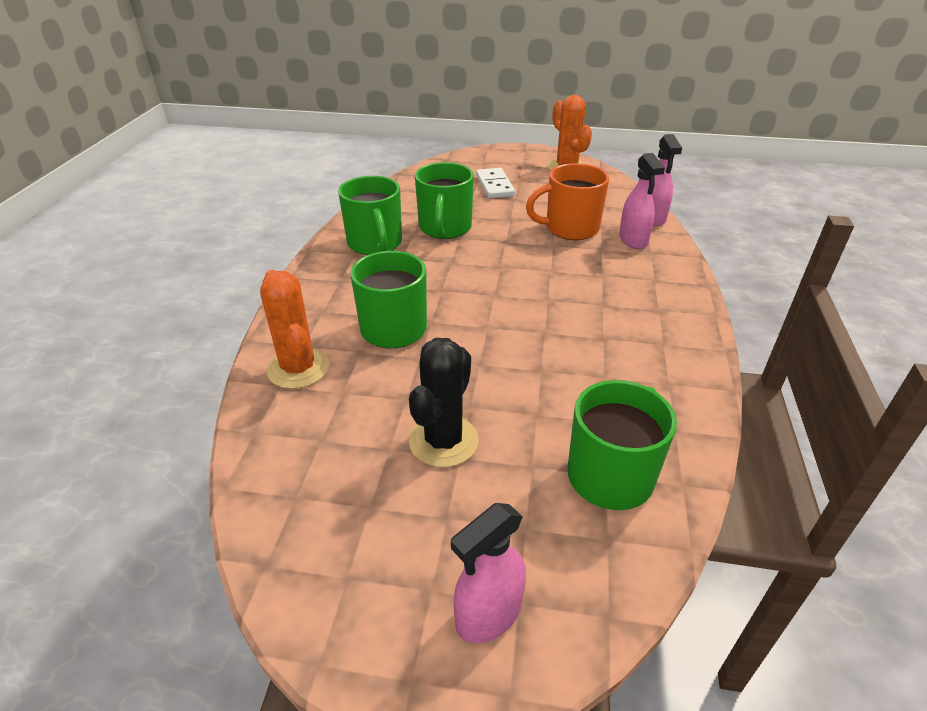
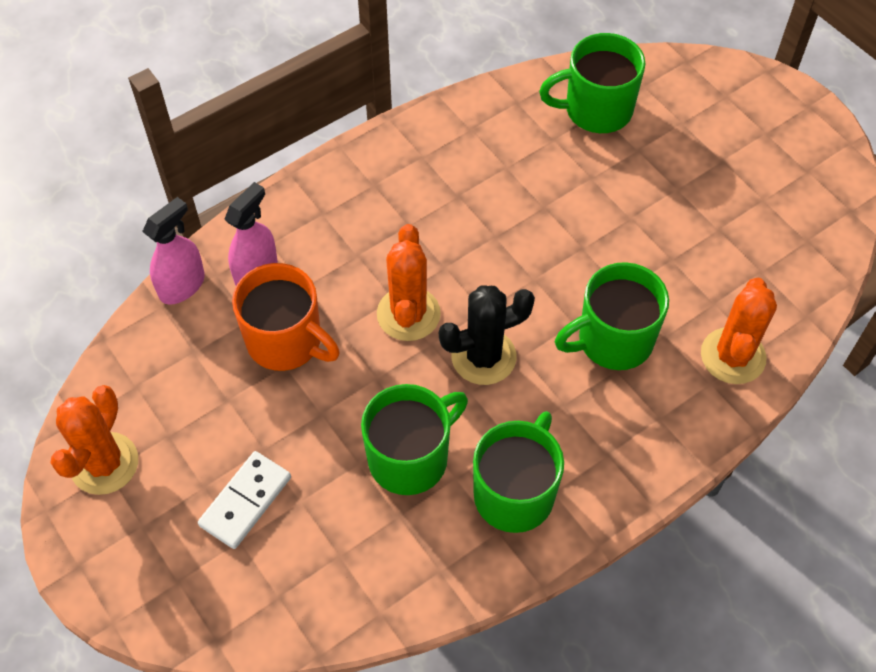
camera: 135 degrees left, 20 degrees up
(443, 441) = (676, 207): black cactus -> black cactus (483, 357)
(488, 615) = (746, 102): pink spray bottle -> none
(532, 269) = (408, 314): none -> orange cactus

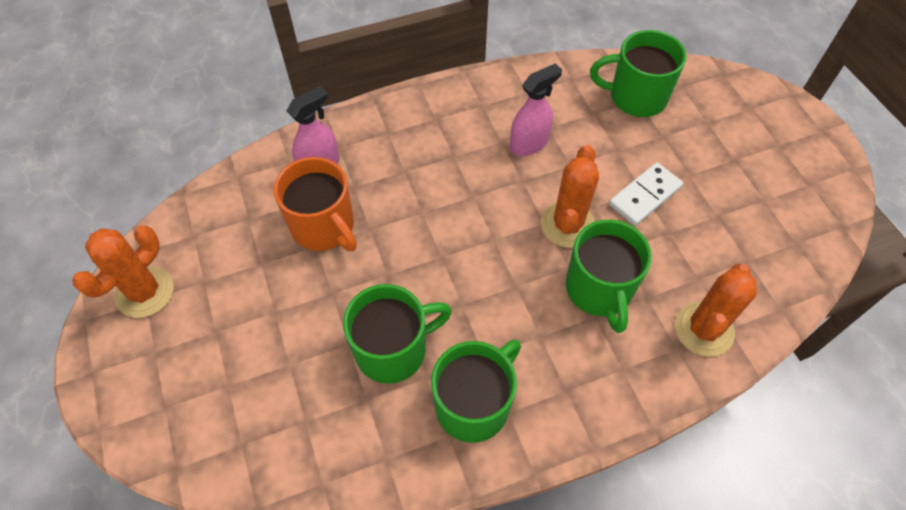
camera: 15 degrees right, 0 degrees up
(182, 285) = (258, 164): pink spray bottle -> pink spray bottle (529, 144)
(246, 501) = (244, 352): white domino -> white domino (645, 196)
(408, 314) = (430, 227): orange cactus -> orange cactus (567, 225)
(483, 357) = (482, 278): black cactus -> none
(613, 340) = (599, 290): green mug -> green mug turned 90 degrees counterclockwise

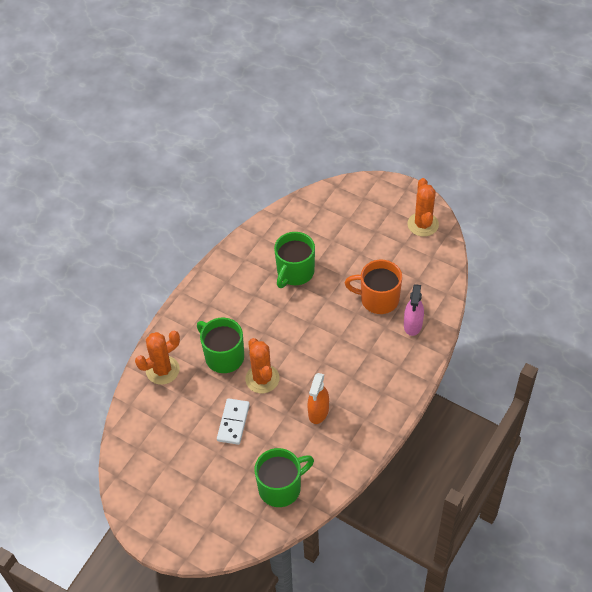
camera: 145 degrees right, 5 degrees down
(474, 405) = (243, 275): green mug -> none
(529, 144) = (318, 412): pink spray bottle -> orange spray bottle
(703, 329) = (162, 370): orange cactus -> orange cactus turned 60 degrees clockwise

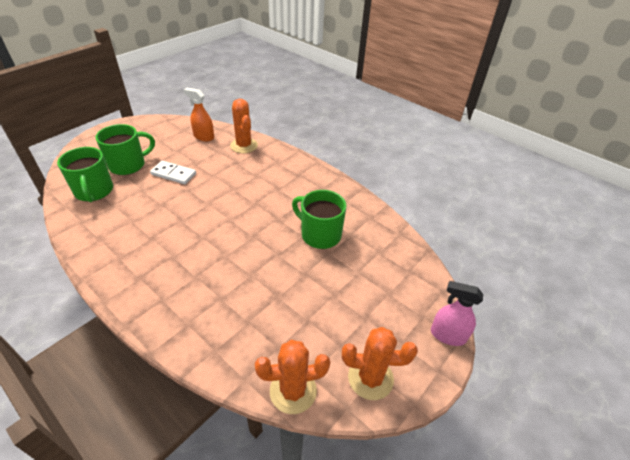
camera: 95 degrees right, 10 degrees down
(223, 356) = (241, 177): green mug -> green mug (128, 165)
(262, 379) = (206, 195): orange cactus -> orange cactus (293, 391)
(318, 412) = (149, 225): orange spray bottle -> orange spray bottle (204, 137)
(378, 299) = (261, 299): orange mug -> none
(413, 325) = (211, 326): pink spray bottle -> pink spray bottle (447, 335)

